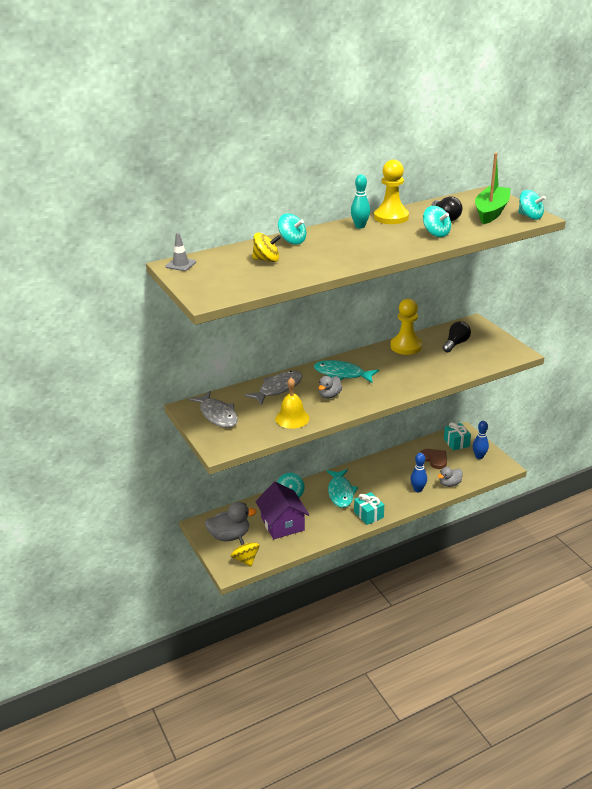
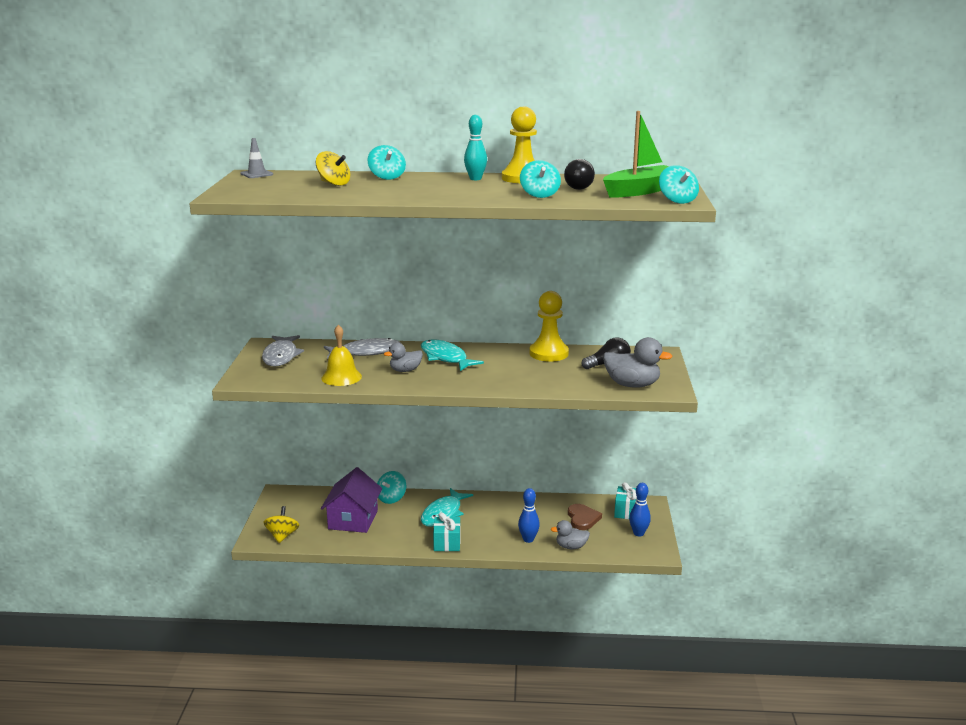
camera: 30 degrees right, 10 degrees down
(229, 536) = (293, 511): grey duck -> grey duck (632, 385)

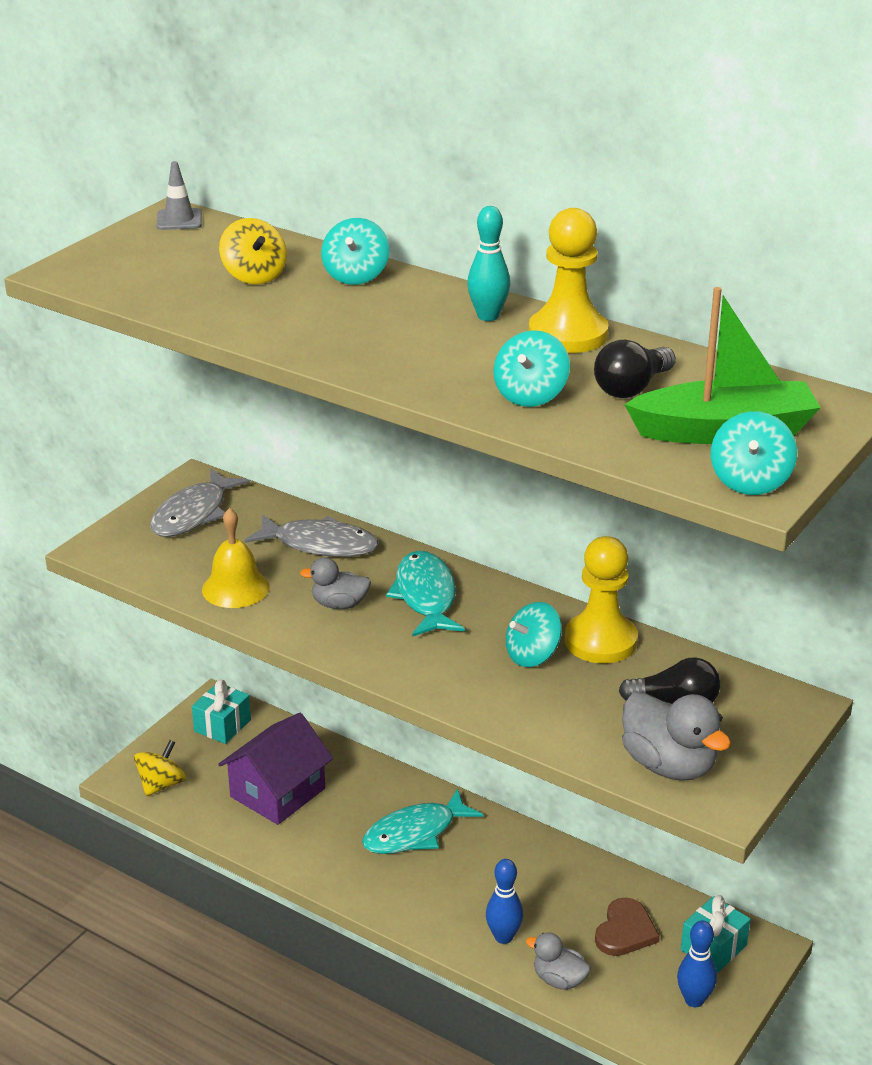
camera: 30 degrees right, 10 degrees up
(391, 498) = (362, 773): turquoise spinning top -> turquoise spinning top (532, 655)
(447, 543) = (376, 892): turquoise gift -> turquoise gift (222, 725)

